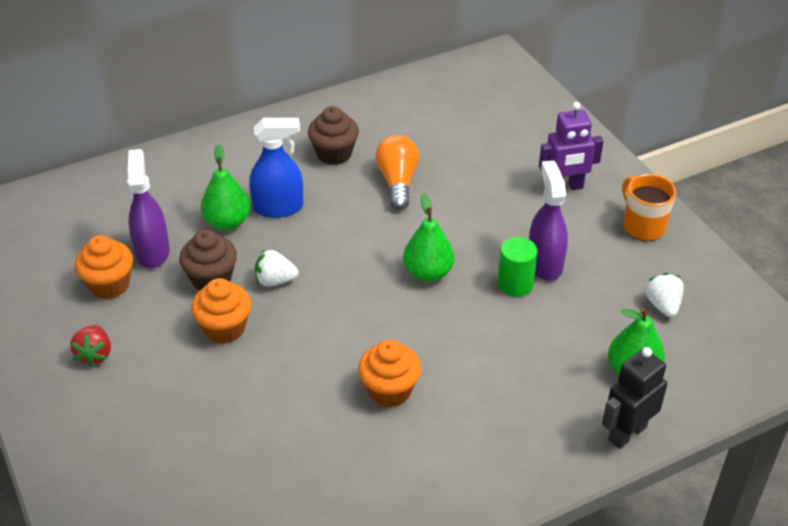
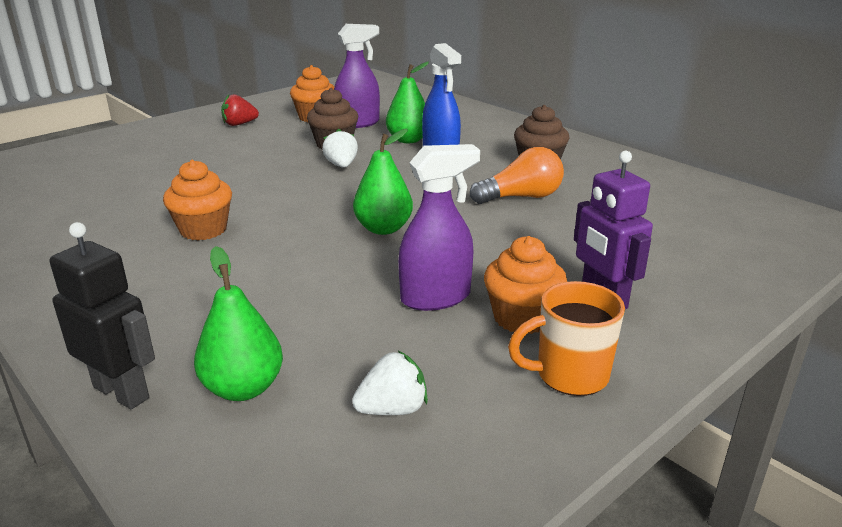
camera: 75 degrees right, 15 degrees down
(224, 328) = (276, 156): orange cupcake -> orange cupcake (522, 318)
(515, 284) = (387, 281): green cylinder -> none
(643, 226) = (569, 375): orange mug -> orange mug turned 150 degrees counterclockwise

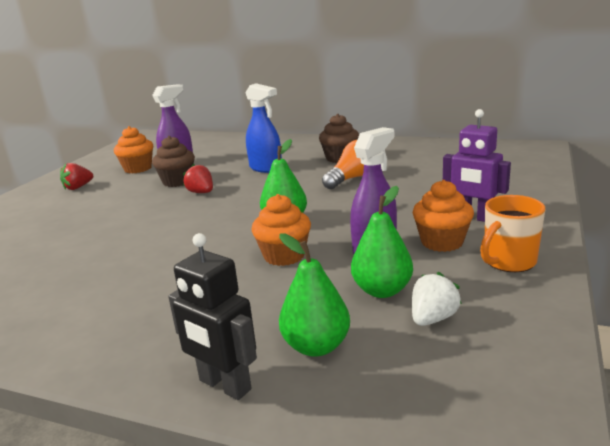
camera: 25 degrees left, 5 degrees down
(122, 392) = (224, 385): black robot -> black robot turned 150 degrees counterclockwise
(203, 230) = (144, 262): orange cupcake -> orange cupcake (284, 256)
(341, 165) = (201, 192): white strawberry -> red strawberry
(408, 140) = (231, 165): green pear -> green pear (382, 290)

